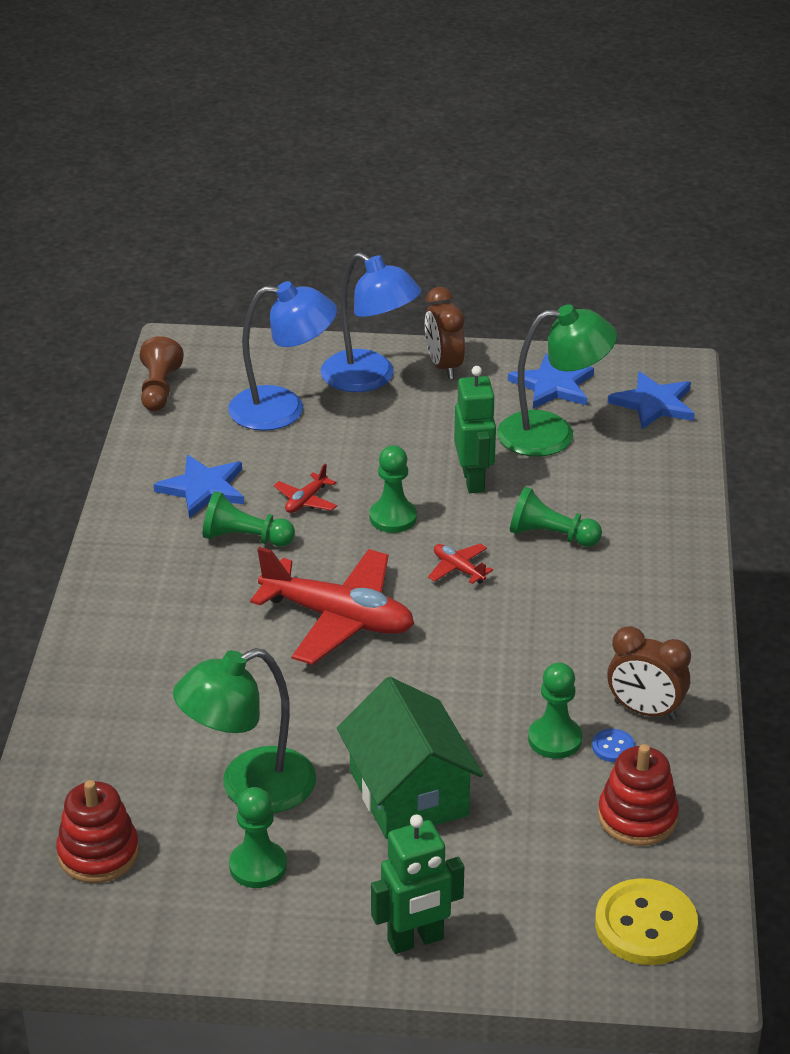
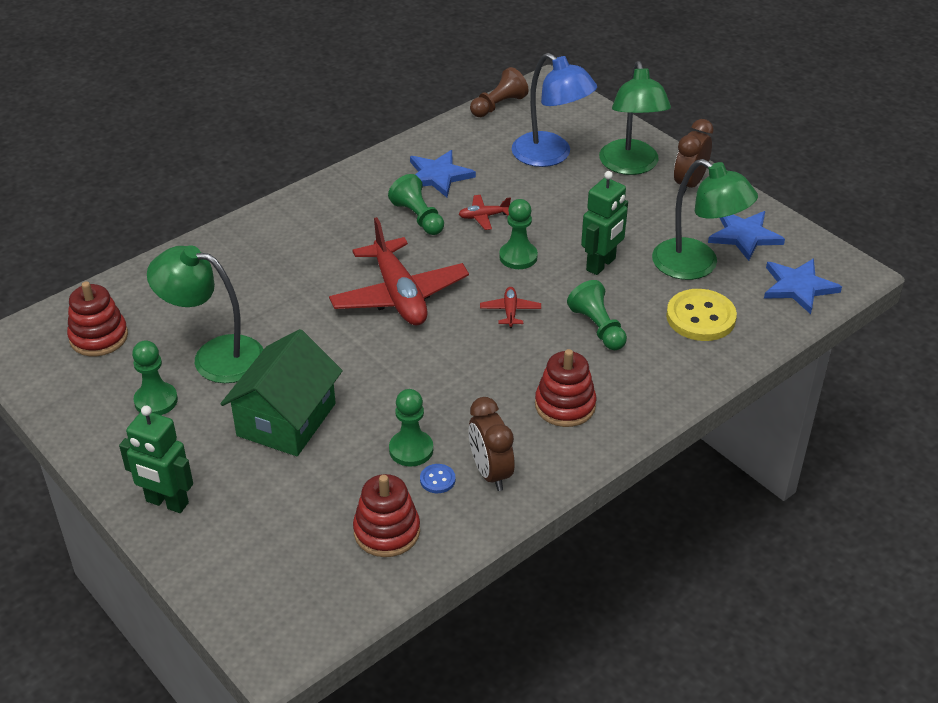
camera: 45 degrees right, 5 degrees up
(369, 378) = (630, 166): blue lamp -> green lamp
(620, 616) = (565, 405): none -> red stacking toy
(645, 925) = (293, 597): yellow button -> yellow button (700, 317)

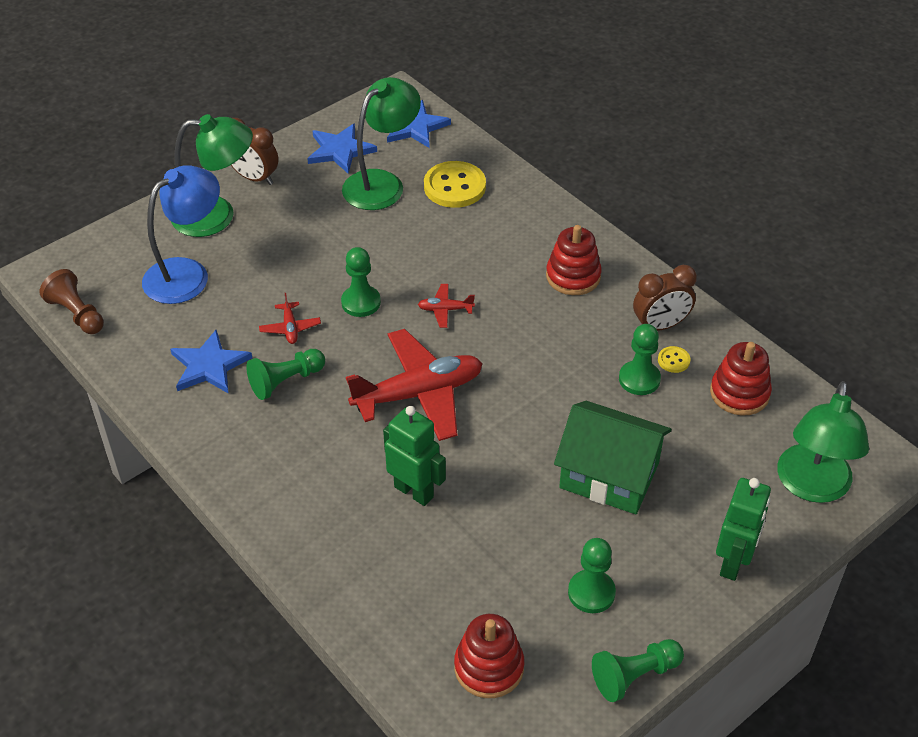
camera: 90 degrees left, 5 degrees up
(215, 356) = (518, 546): green lamp -> green lamp (812, 486)
(437, 479) = (673, 360): blue button -> yellow button
(598, 327) = (469, 251): green pawn -> green pawn (635, 675)
(601, 264) = (376, 244): green robot -> green robot (414, 491)

